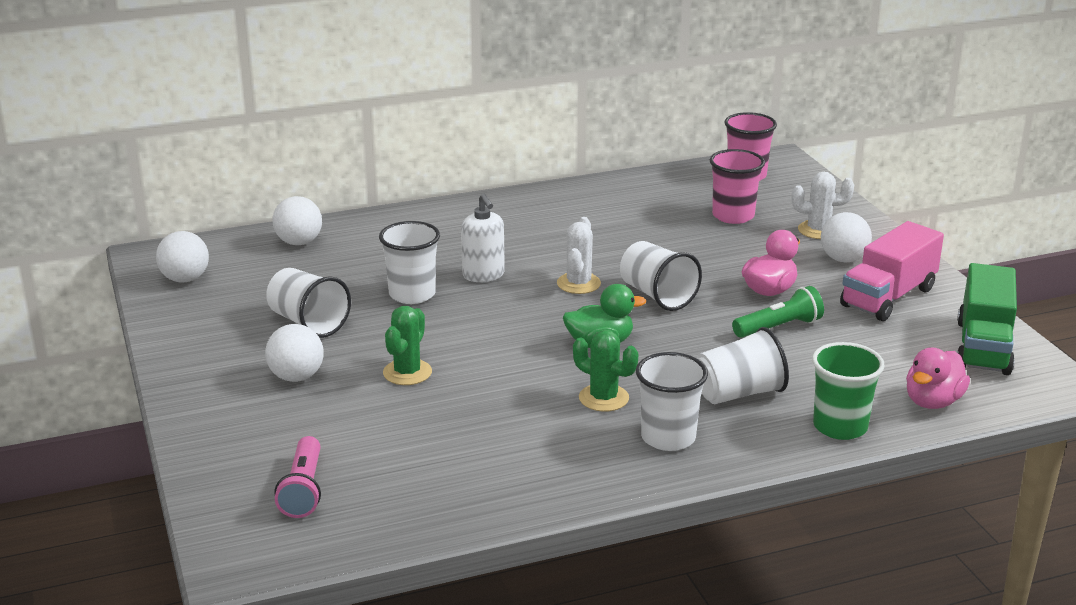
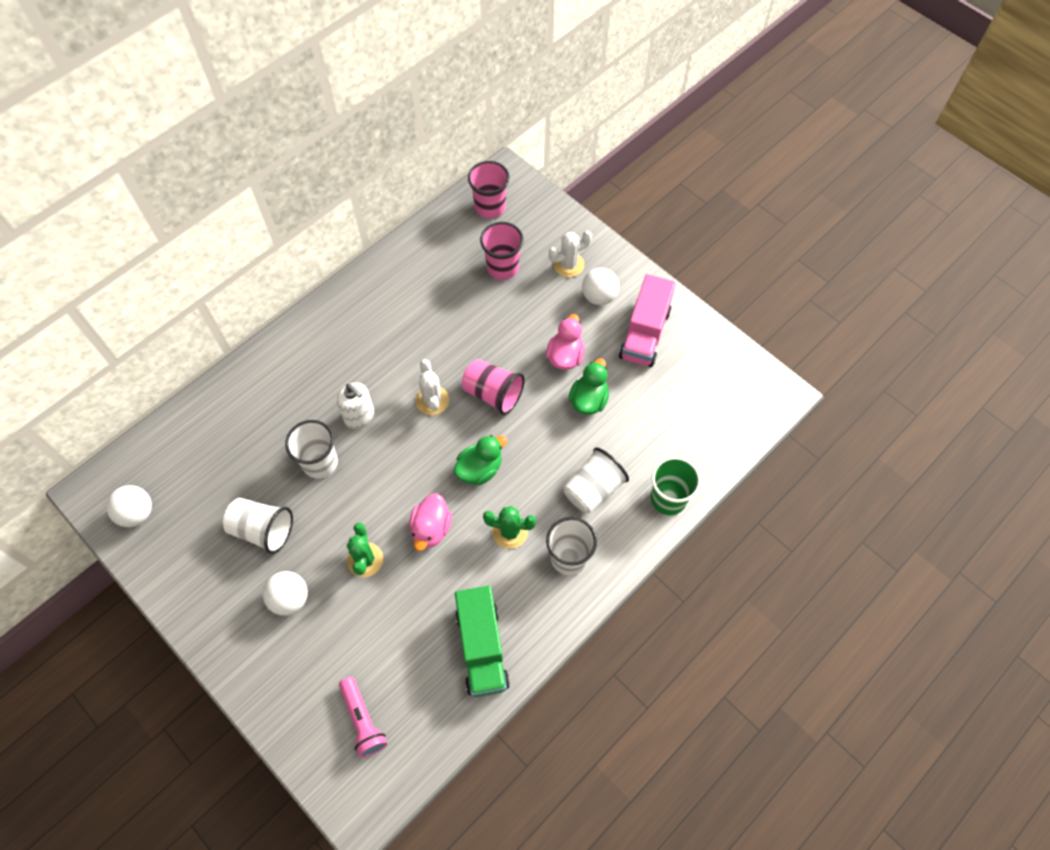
camera: 25 degrees left, 35 degrees up
(299, 242) = (198, 428): white ball -> none
(657, 296) = (493, 394): white cup -> pink cup
(779, 327) = (588, 400): green flashlight -> green duck
(933, 402) = (713, 446): pink duck -> pink duck (431, 529)
(983, 347) = (723, 370): green truck -> green truck (482, 648)

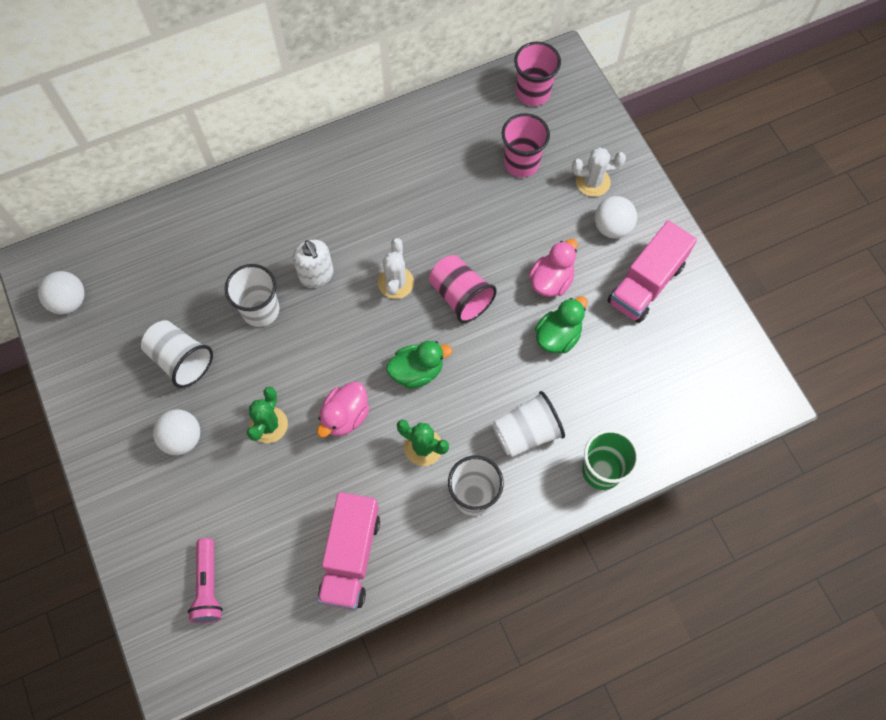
camera: 20 degrees right, 5 degrees up
(482, 648) = (350, 556): green truck -> pink truck

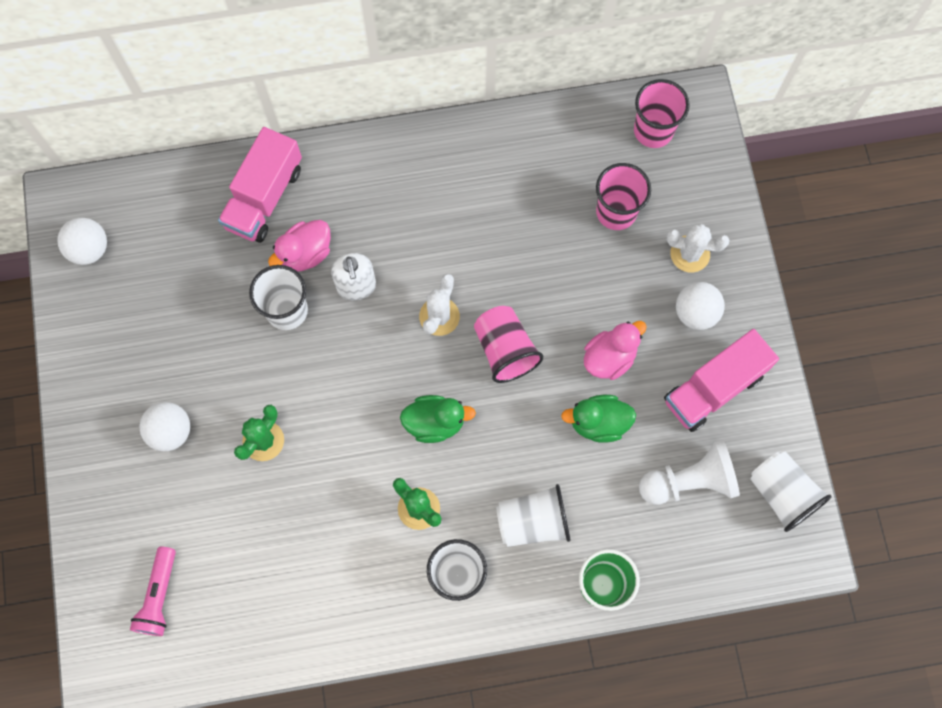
camera: 15 degrees right, 5 degrees up
(181, 360) = (190, 345): white cup -> white cup (782, 494)
(345, 416) = (346, 452): pink duck -> pink duck (305, 254)
(350, 556) = (311, 605): pink truck -> pink truck (264, 197)
(558, 336) = (598, 423): green duck -> green duck turned 150 degrees counterclockwise
(649, 364) = (689, 481): none -> white pawn

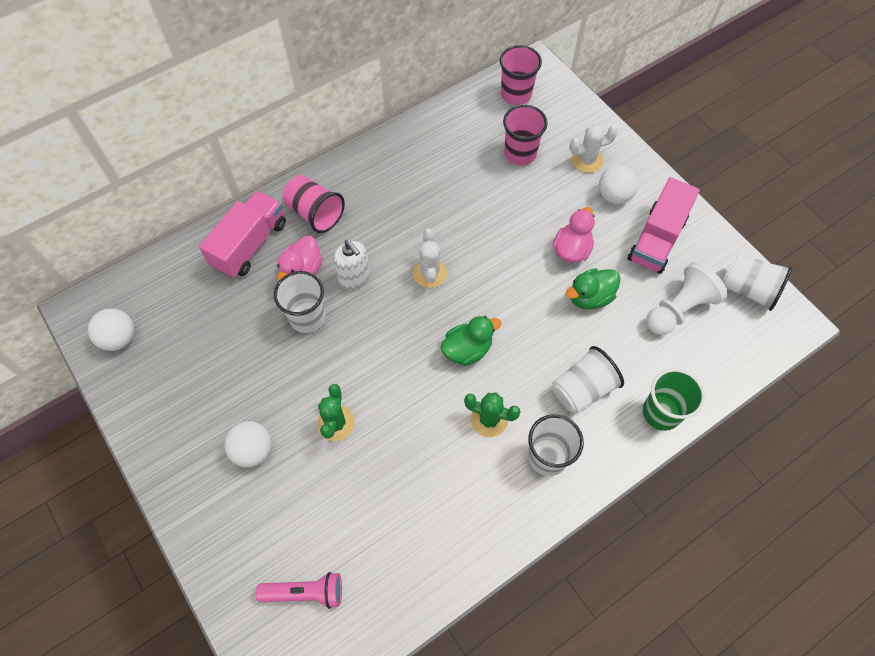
camera: 25 degrees left, 10 degrees down
(159, 596) = (305, 592): pink flashlight -> pink flashlight turned 75 degrees counterclockwise
(264, 197) = (250, 244): pink truck -> pink truck turned 150 degrees counterclockwise
(505, 350) = (492, 276): pink cup -> pink cup (315, 213)

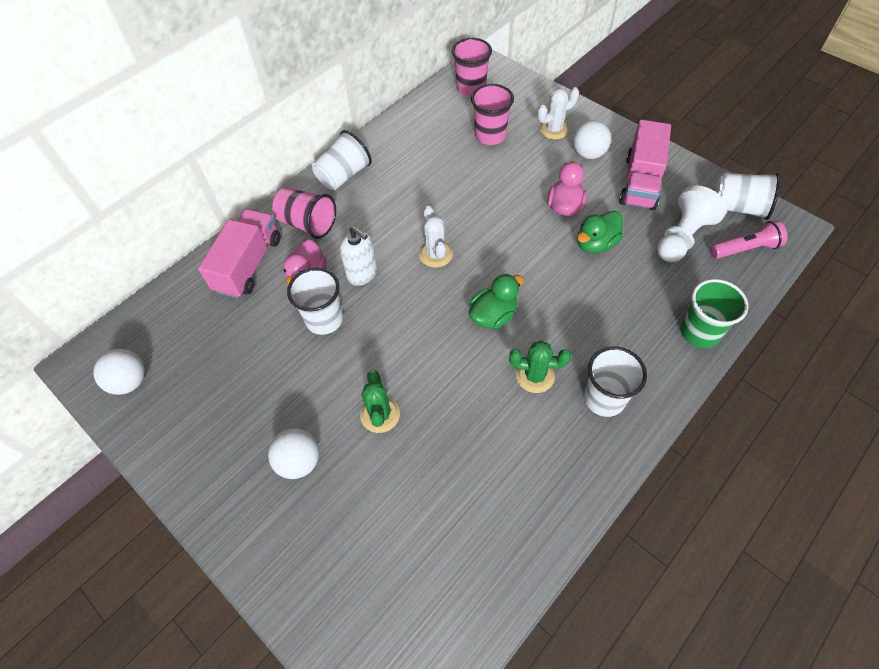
camera: 10 degrees left, 5 degrees down
(305, 592) = (393, 597): pink flashlight -> pink flashlight (745, 249)
(582, 389) = (617, 327): white cup -> white cup (344, 175)

